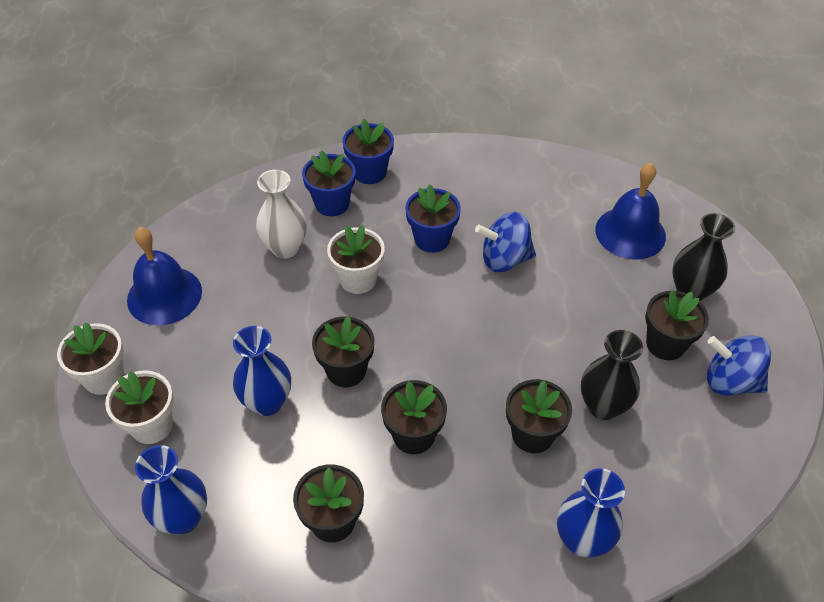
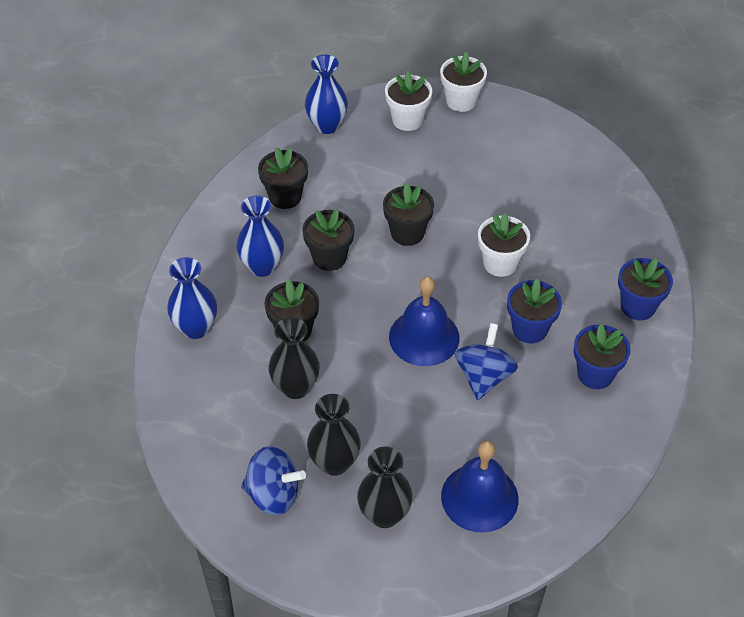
camera: 110 degrees right, 0 degrees up
(164, 295) = (529, 142): blue bell -> blue bell (424, 337)
(267, 402) = (398, 182): blue vase -> blue vase (262, 266)
(285, 248) = (556, 223): white vase -> none
(332, 204) = (602, 267): blue flower pot -> blue flower pot (595, 374)
(665, 344) = (334, 463): black flower pot -> black vase
(730, 381) = (273, 494): blue spinning top -> blue spinning top turned 60 degrees clockwise

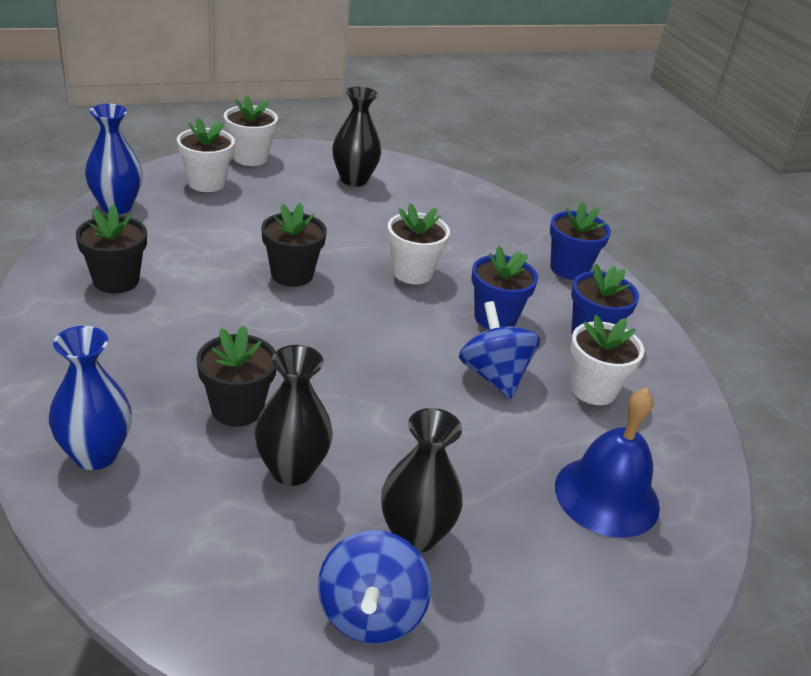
camera: 40 degrees left, 15 degrees down
(262, 266) = (140, 356): blue vase -> none
(273, 494) = (370, 614): blue spinning top -> blue spinning top turned 120 degrees clockwise
(329, 257) = (220, 322): black flower pot -> none
(384, 514) = (527, 567): black vase -> black vase (354, 180)
(424, 337) = (397, 362): blue bell -> none
(549, 419) = (593, 389): none -> white flower pot

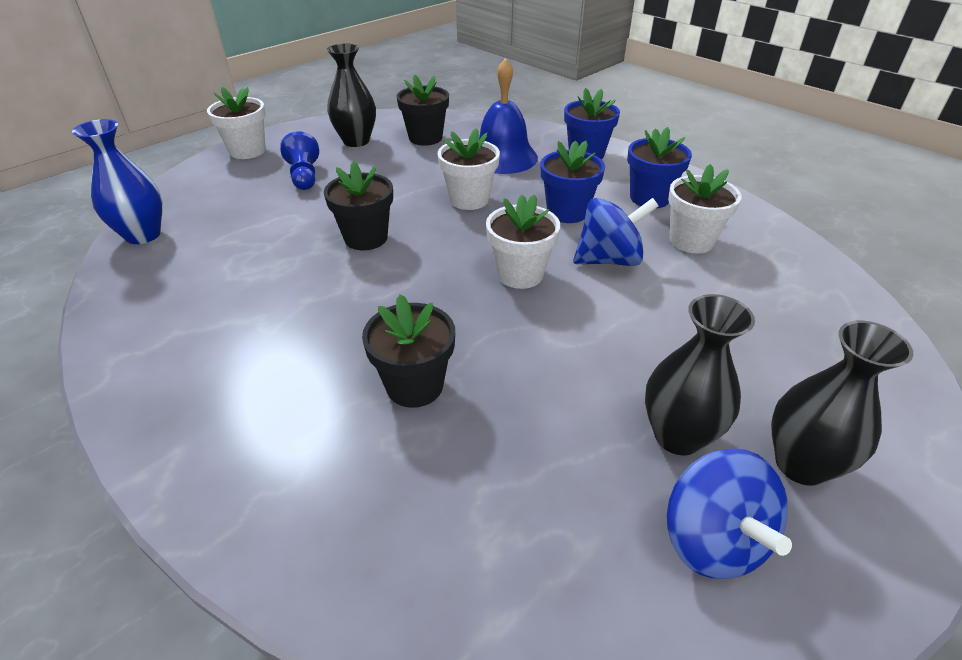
camera: 20 degrees left, 5 degrees up
(95, 454) = (302, 505): blue vase -> none
(116, 281) = (193, 307): black flower pot -> black flower pot (425, 138)
(206, 183) = (221, 185): white flower pot -> white flower pot (520, 274)
(282, 199) = (304, 176): none -> blue pawn
(291, 470) = (516, 424): black vase -> black vase (801, 464)
(494, 375) = (609, 260): blue spinning top -> blue spinning top turned 120 degrees clockwise
(607, 496) = (784, 324): blue bell -> blue bell (502, 157)

